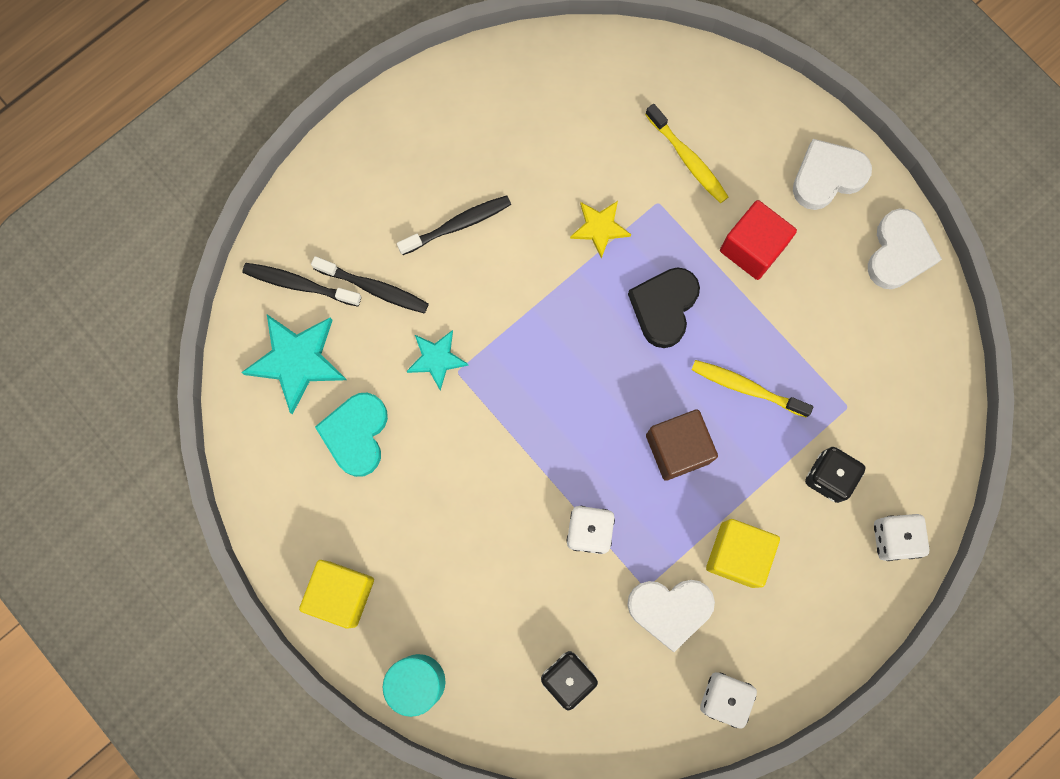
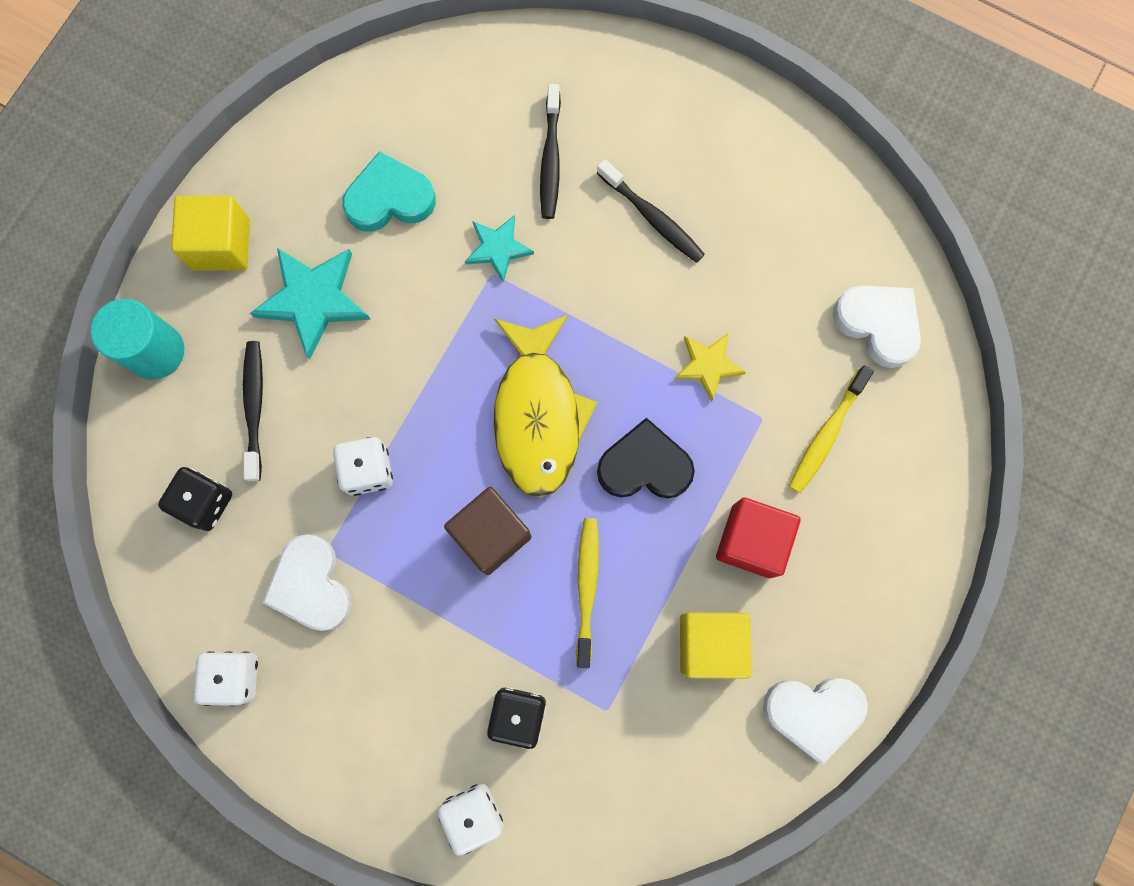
camera: 70 degrees right, 0 degrees up
(297, 361) = (445, 113): turquoise star -> turquoise star (313, 300)
(299, 284) = (527, 85): black toothbrush -> black toothbrush (254, 407)
(592, 376) = (538, 415): none -> yellow fish
(737, 554) = (395, 639): yellow cube -> yellow cube (710, 644)
(827, 177) = (871, 599): white heart -> white heart (878, 324)

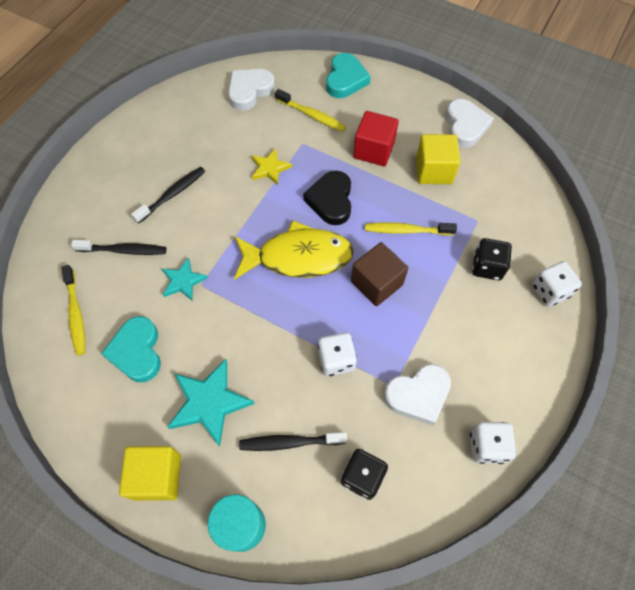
camera: 90 degrees left, 15 degrees down
(448, 111) = (76, 314): none -> yellow toothbrush
(916, 495) = (345, 79): none -> turquoise heart

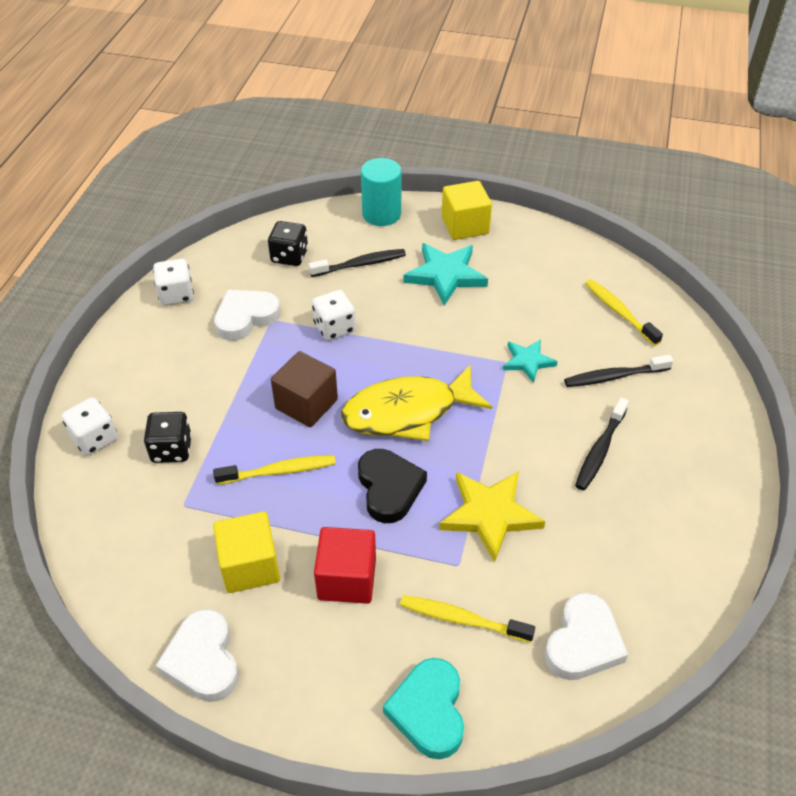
camera: 165 degrees right, 15 degrees down
(137, 351) = (536, 296): turquoise heart -> none
(270, 168) = (490, 514): yellow star -> yellow star, size x1.67

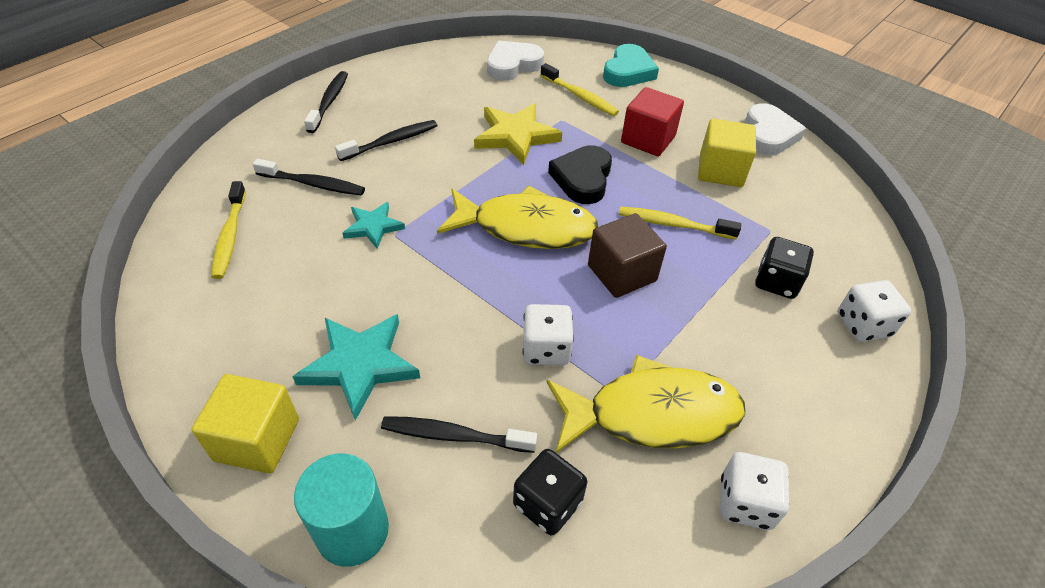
camera: 155 degrees left, 0 degrees up
(246, 317) = (652, 414): white heart -> yellow fish
(711, 472) = (329, 102): none -> black toothbrush

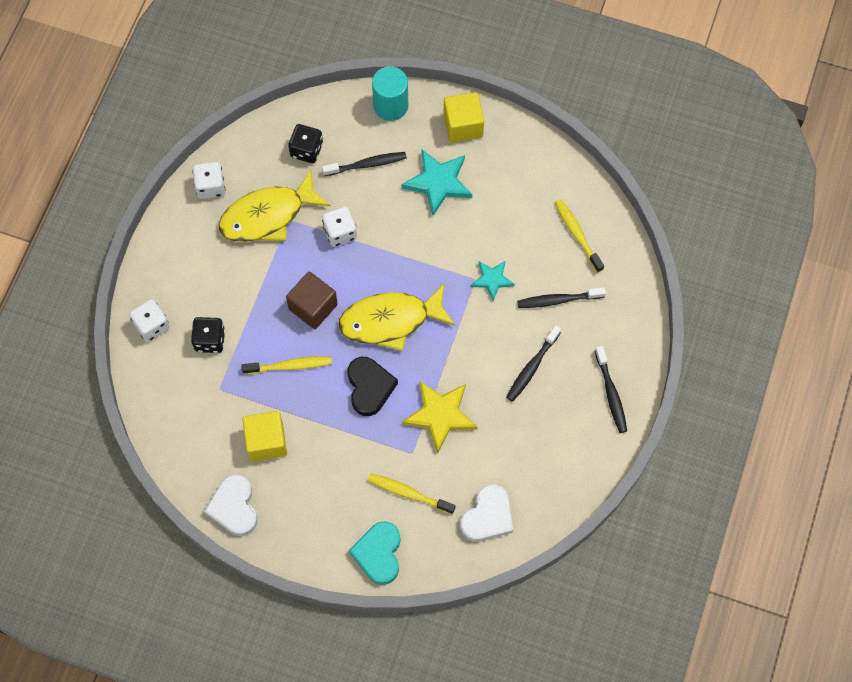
camera: 160 degrees right, 20 degrees up
(648, 139) = (333, 457): red cube -> none

